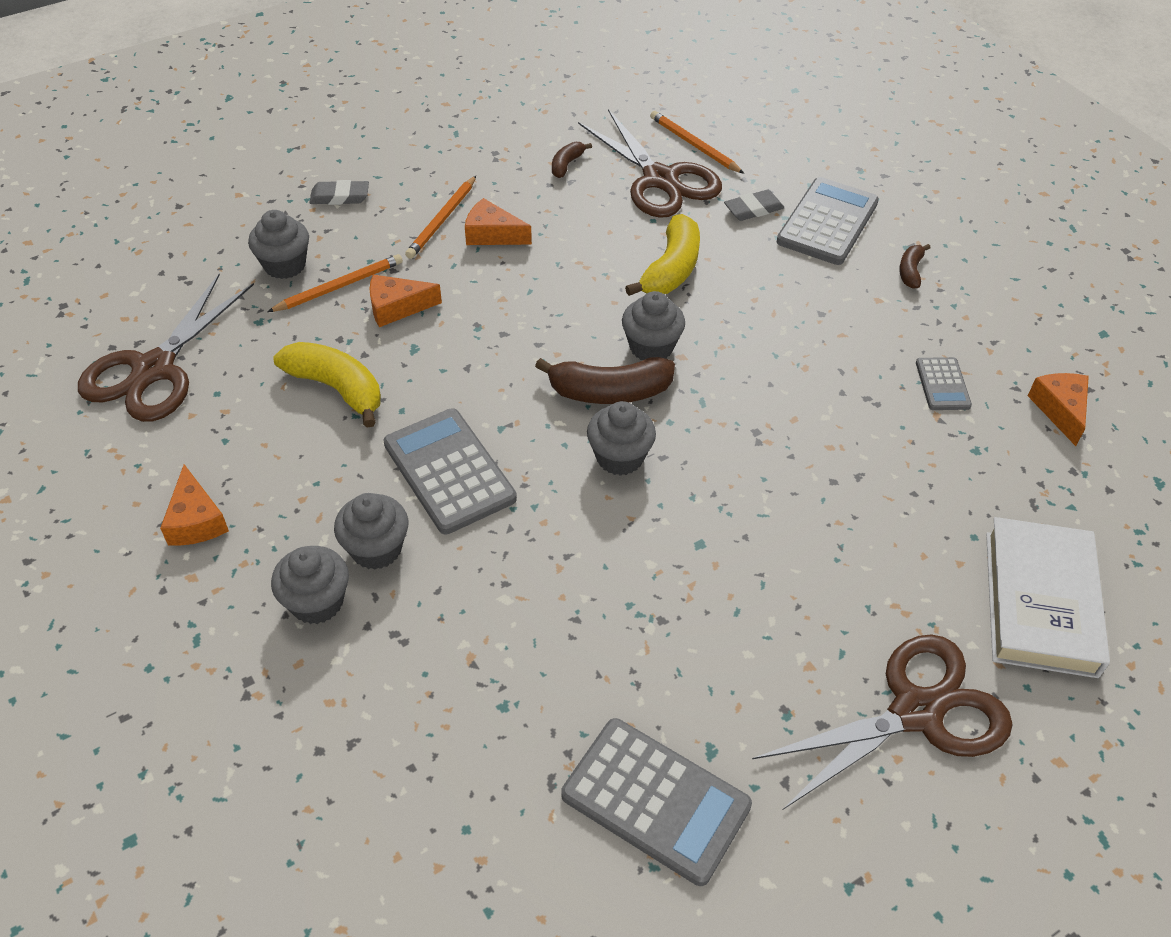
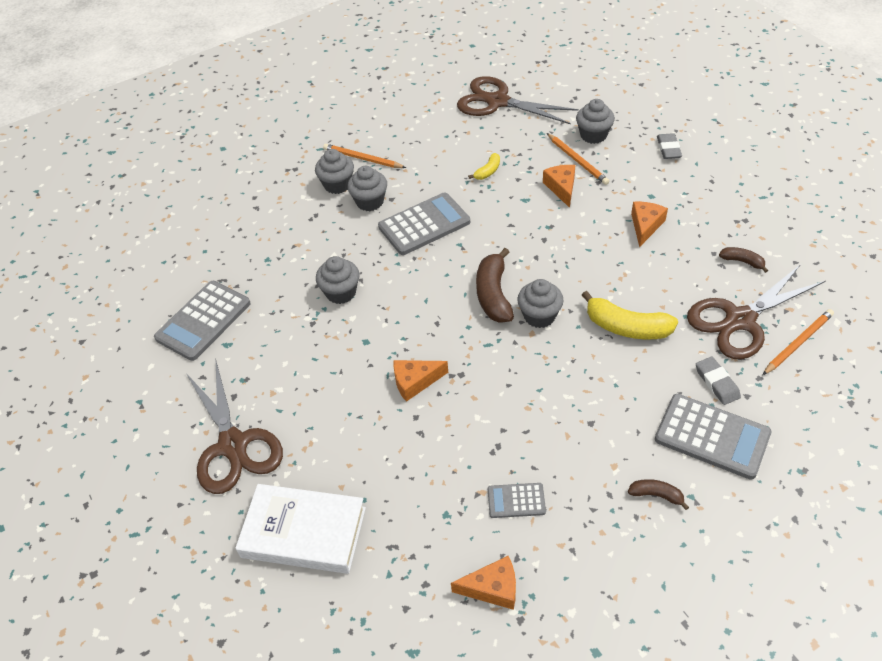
camera: 95 degrees right, 0 degrees up
(196, 520) = (391, 135): orange cheese -> orange cheese (415, 382)
(337, 388) = (488, 171): yellow banana -> yellow banana, size x0.53
(442, 220) = (655, 199): orange pencil -> orange pencil (362, 159)
(619, 457) = (436, 301): grey cupcake -> grey cupcake (341, 292)

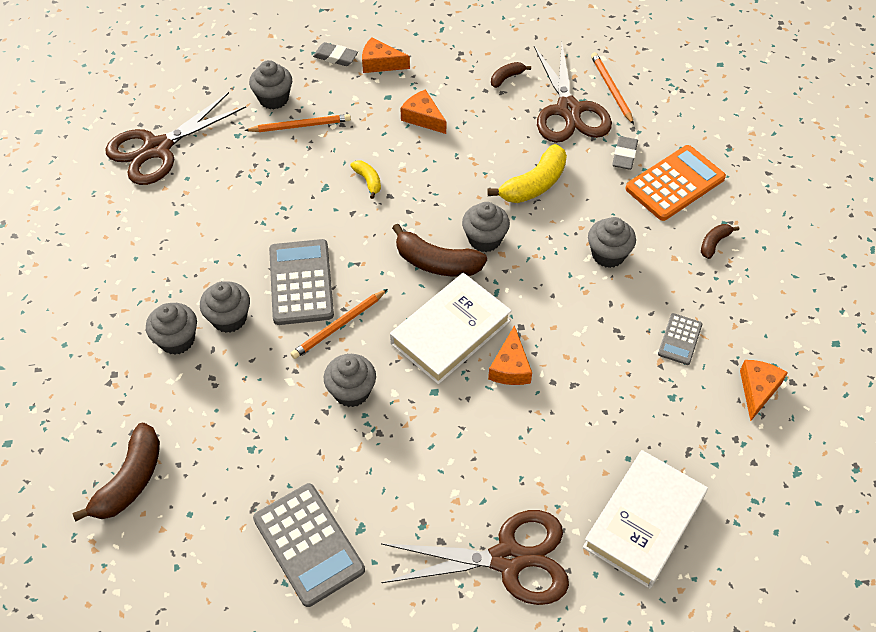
camera: 70 degrees left, 5 degrees up
(218, 212) = (130, 480): none -> brown banana
(362, 159) = (151, 301): orange pencil -> orange pencil (339, 326)
(428, 330) = (450, 332): none -> white book
(488, 171) = (261, 200): yellow banana -> yellow banana (368, 181)
(561, 188) = (329, 153): orange cheese -> orange cheese (380, 63)
(582, 410) = (608, 254): none -> grey cupcake
(712, 436) = (674, 183): grey calculator -> orange calculator
(717, 383) = (624, 155): grey eraser -> grey eraser turned 75 degrees counterclockwise

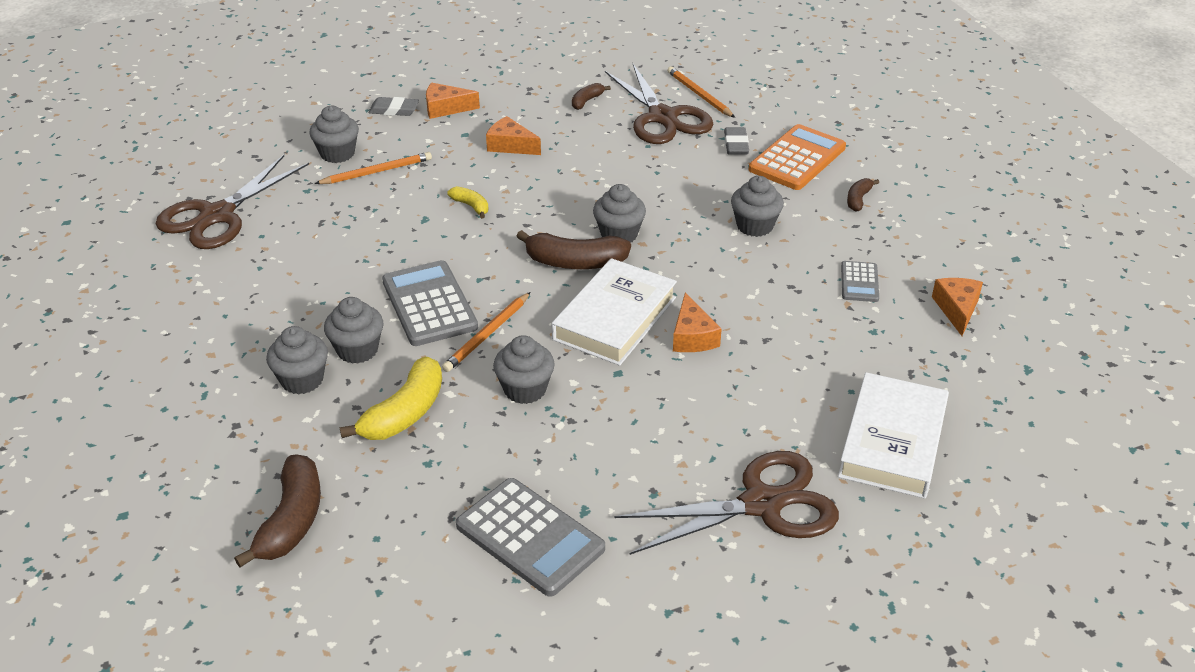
camera: 15 degrees left, 15 degrees down
(534, 184) = (652, 181): yellow banana -> yellow banana (404, 413)

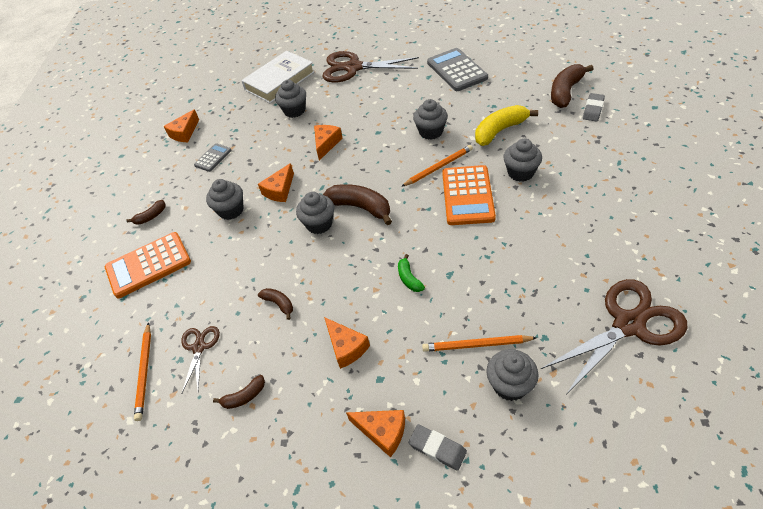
camera: 150 degrees left, 10 degrees up
(302, 380) = (557, 160): grey cupcake -> grey cupcake (294, 111)
(429, 304) = (468, 195): grey calculator -> orange calculator
(471, 206) = (409, 278): yellow banana -> green banana
(607, 159) = (279, 304): none -> brown banana
(615, 318) = (360, 163): white book -> none
(663, 117) = (199, 347): brown scissors -> brown scissors, size x0.51
(708, 260) = (280, 190): none -> orange cheese
(736, 144) = (174, 294): grey eraser -> grey eraser (593, 109)

